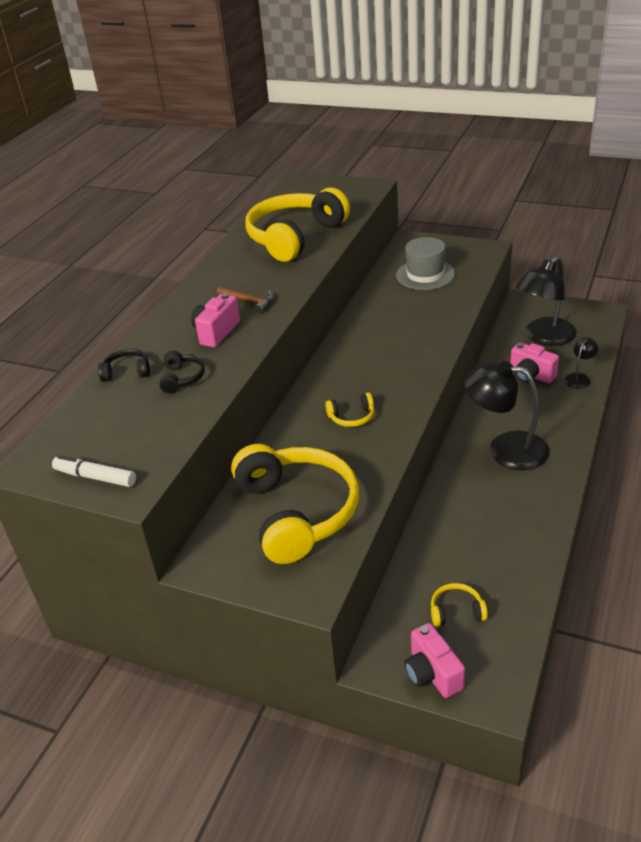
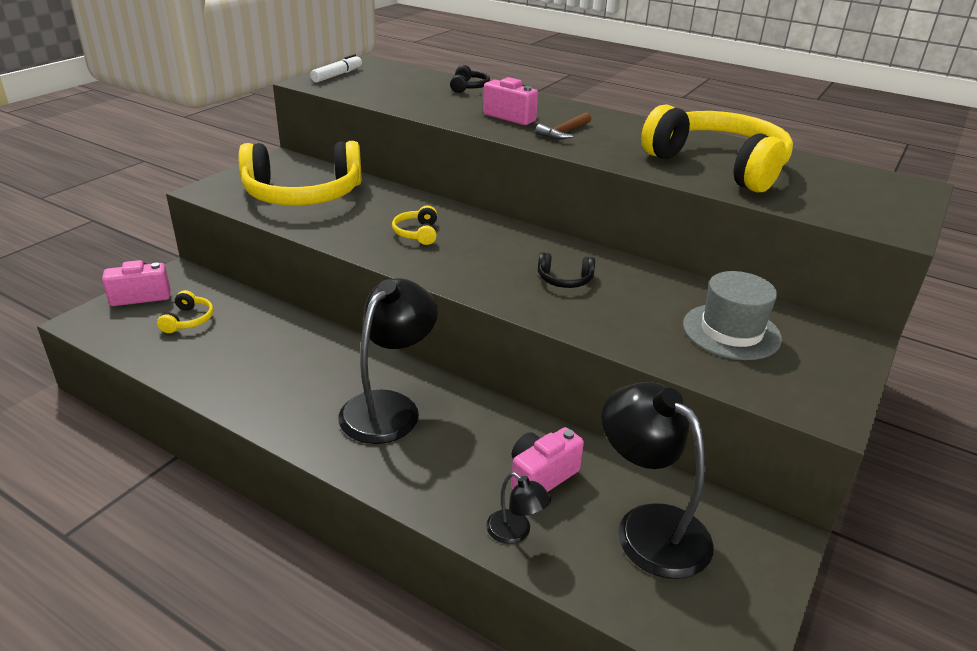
camera: 95 degrees right, 5 degrees down
(182, 378) = (442, 102): black headphones -> black headphones (564, 280)

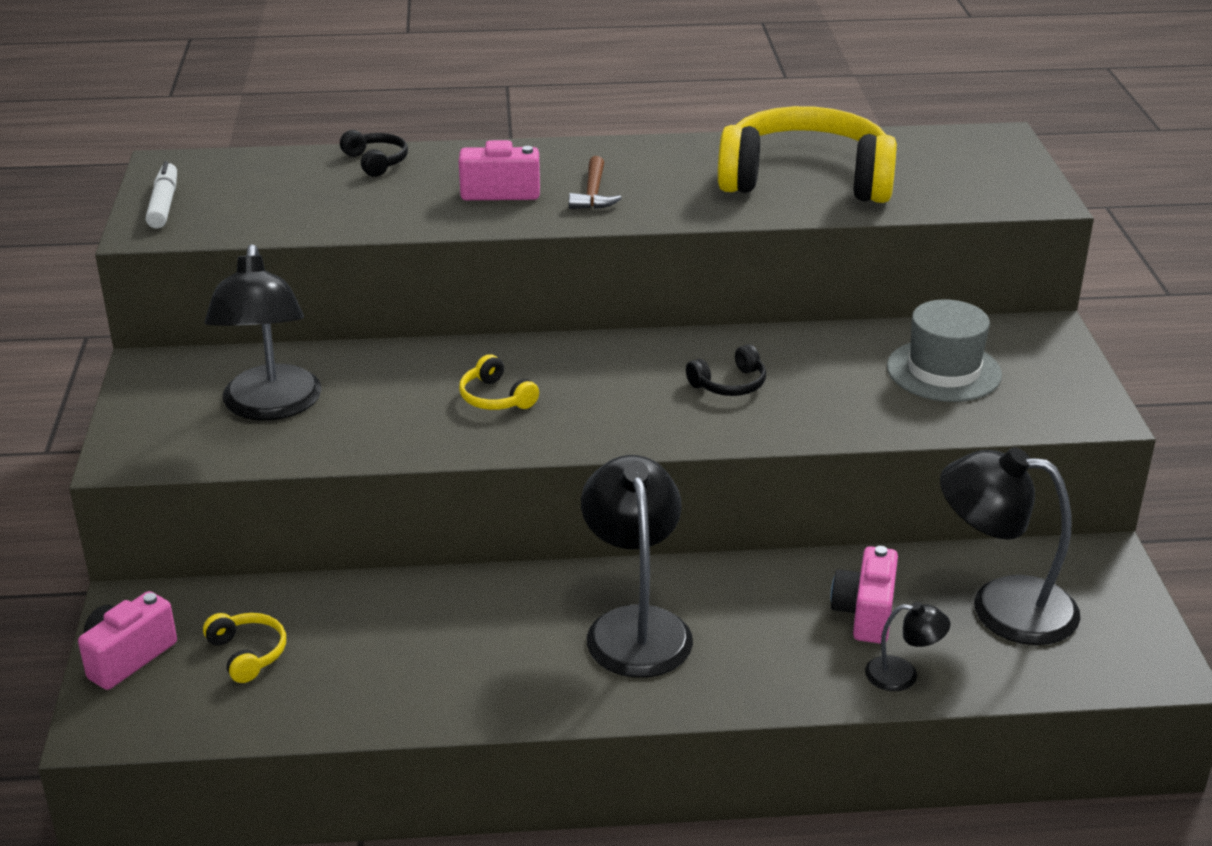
camera: 35 degrees left, 0 degrees up
(303, 194) = (270, 407): yellow headphones -> black lamp

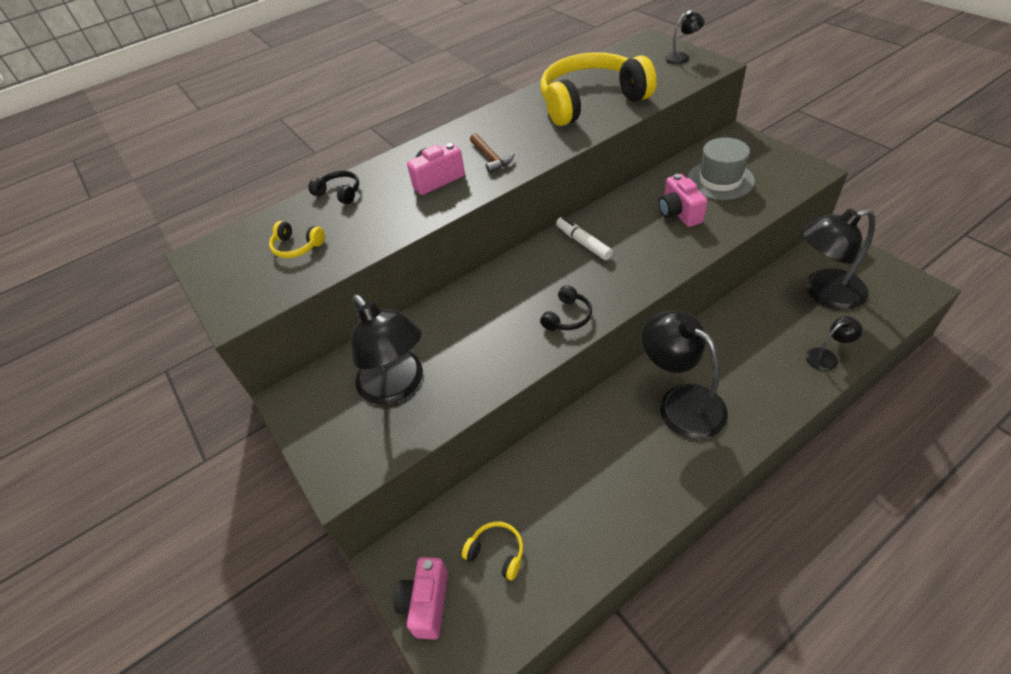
camera: 25 degrees left, 15 degrees up
(164, 204) = (228, 286): white marker -> white marker (583, 243)
(496, 398) = (522, 310): yellow headphones -> yellow headphones (297, 246)
(729, 384) = (632, 238): black headphones -> black headphones (567, 316)
(865, 614) = (774, 331): pink camera -> pink camera (679, 213)
(1012, 174) = (681, 57): none -> black lamp

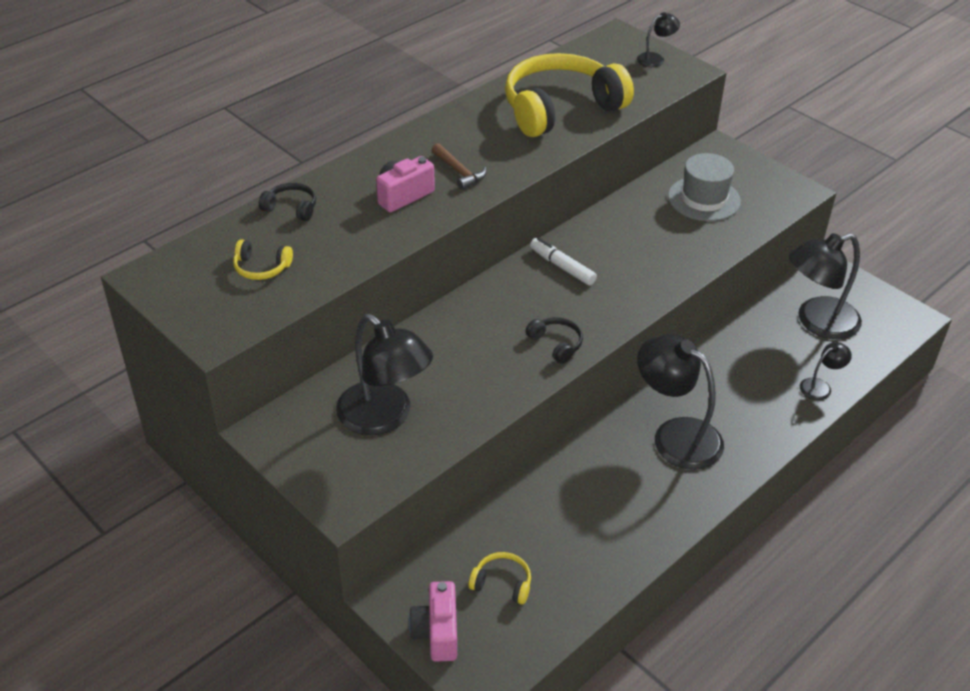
camera: 15 degrees left, 5 degrees down
(567, 316) = (556, 344): black headphones -> black headphones turned 60 degrees counterclockwise
(679, 213) = (662, 235): pink camera -> none

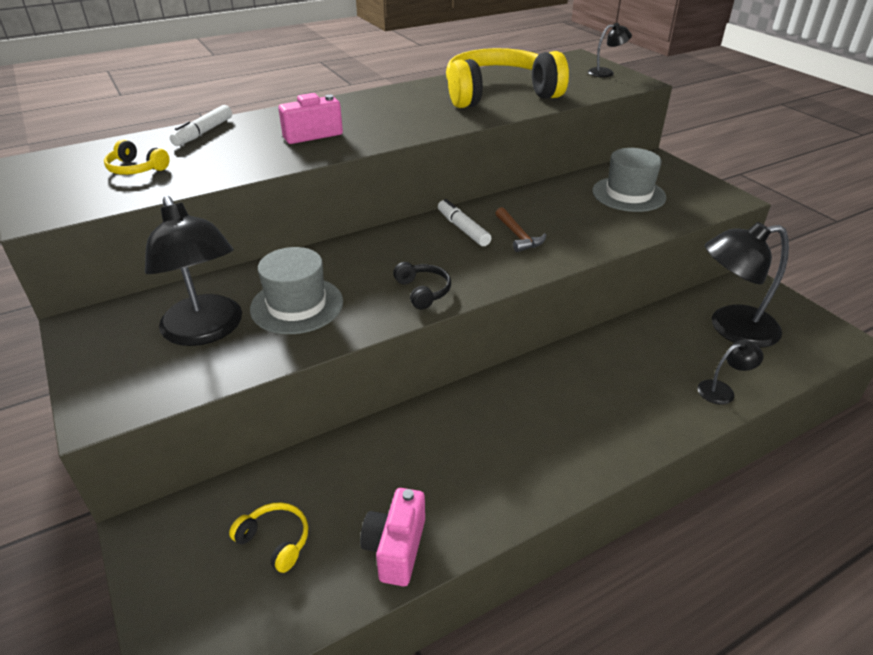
camera: 15 degrees right, 5 degrees down
(291, 208) = (203, 132): black headphones -> white marker
(437, 632) = (169, 585): pink camera -> pink camera (396, 548)
(450, 377) = (297, 305): none -> grey hat
(459, 172) = (376, 124): brown hammer -> brown hammer (518, 236)
(675, 435) = (541, 413): black lamp -> none

